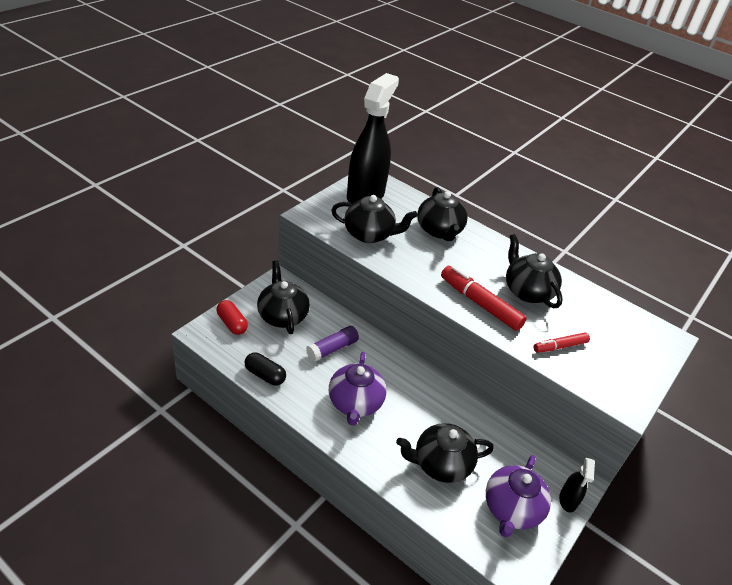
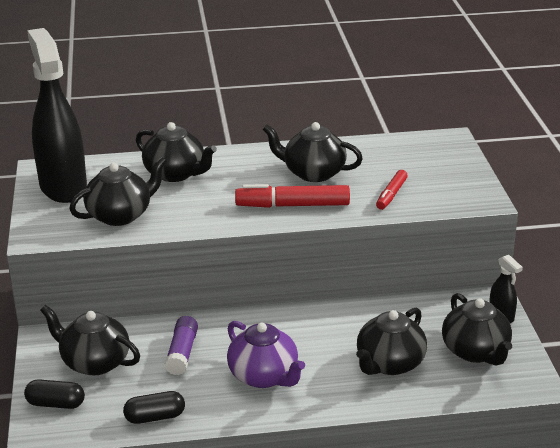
camera: 40 degrees left, 10 degrees down
(232, 323) = (56, 404): red capsule -> black capsule
(511, 509) = (476, 351): purple teapot -> black teapot

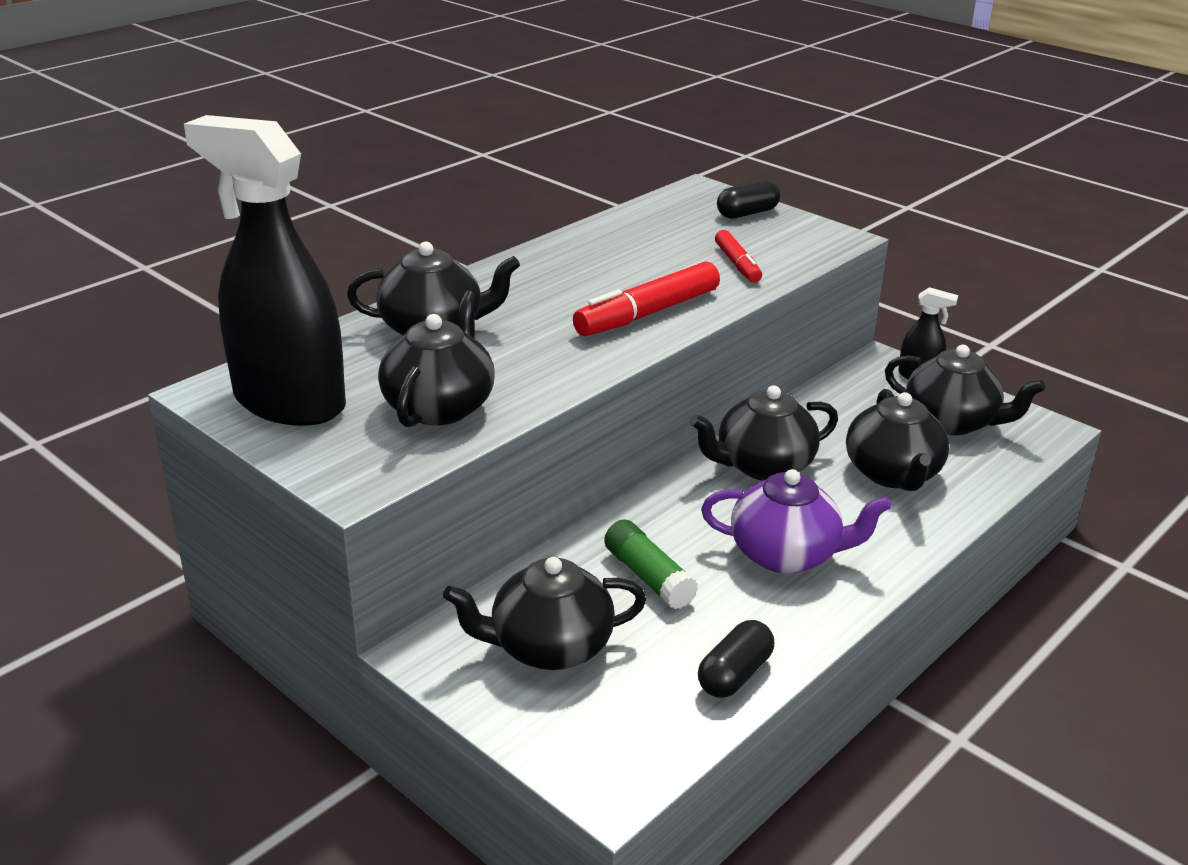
camera: 40 degrees left, 0 degrees up
(56, 404) = (577, 732): black capsule -> black capsule (747, 213)
(182, 353) = (648, 577): purple glue stick -> green glue stick
(313, 173) = (610, 271): black teapot -> black teapot (763, 466)

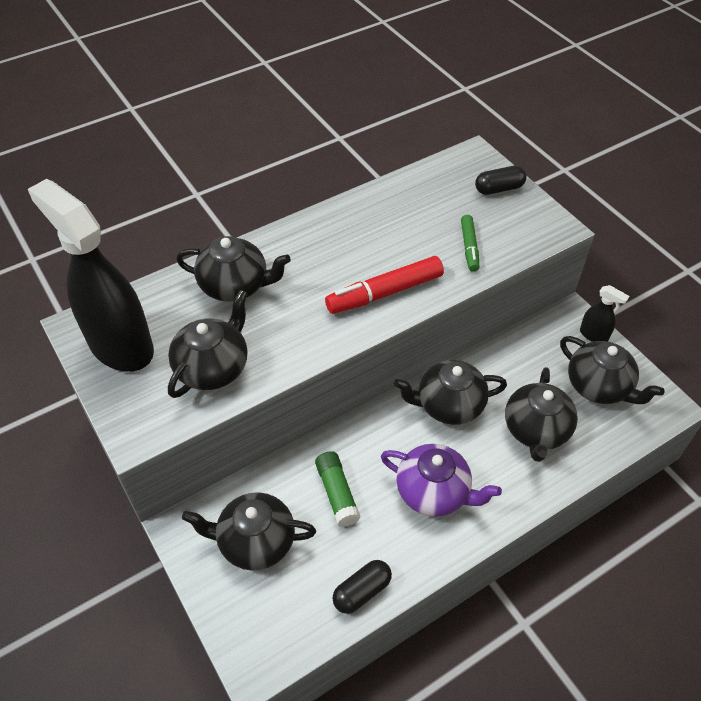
camera: 15 degrees right, 20 degrees up
(737, 264) = (469, 247): red marker -> green marker

